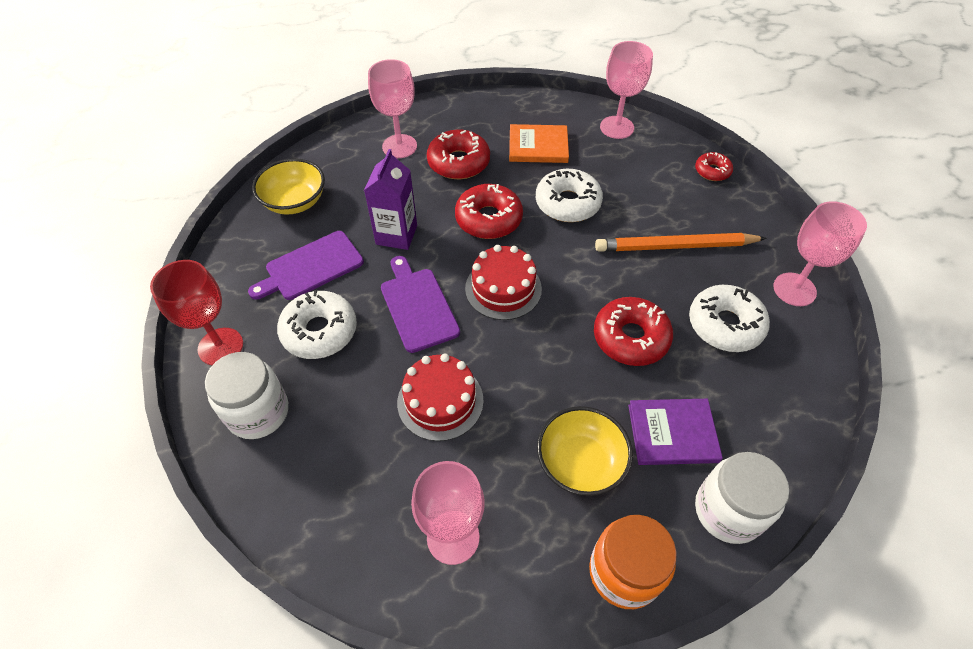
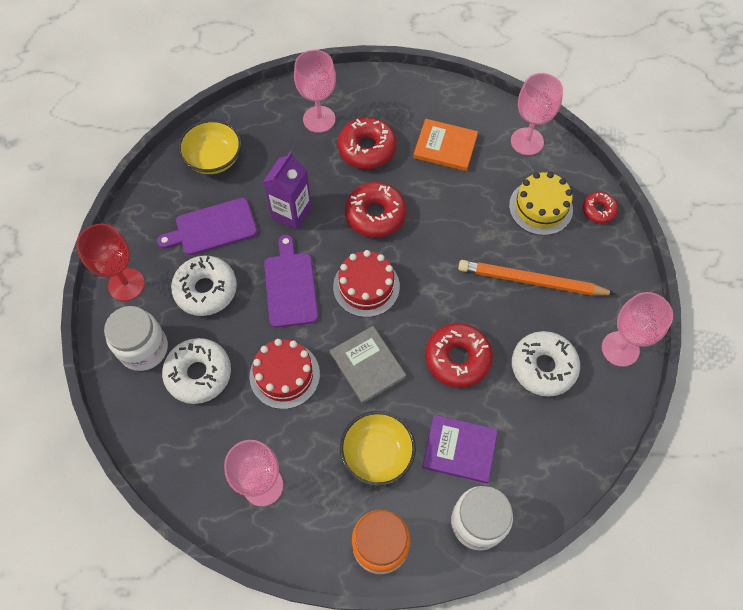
camera: 15 degrees right, 10 degrees up
(533, 368) = (367, 365): none -> grey book
(567, 203) = (451, 214): white donut -> white donut (199, 374)
(655, 179) = (540, 207): none -> yellow cake

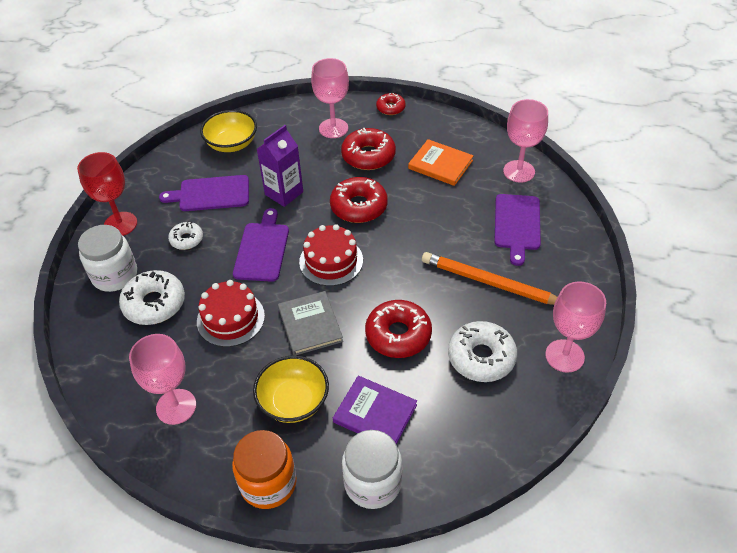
camera: 15 degrees right, 15 degrees down
(206, 290) = (186, 239): white donut -> white donut, size x0.57
(540, 207) = (517, 225): yellow cake -> purple cutting board
(598, 210) = (573, 236): red donut -> red donut (390, 108)

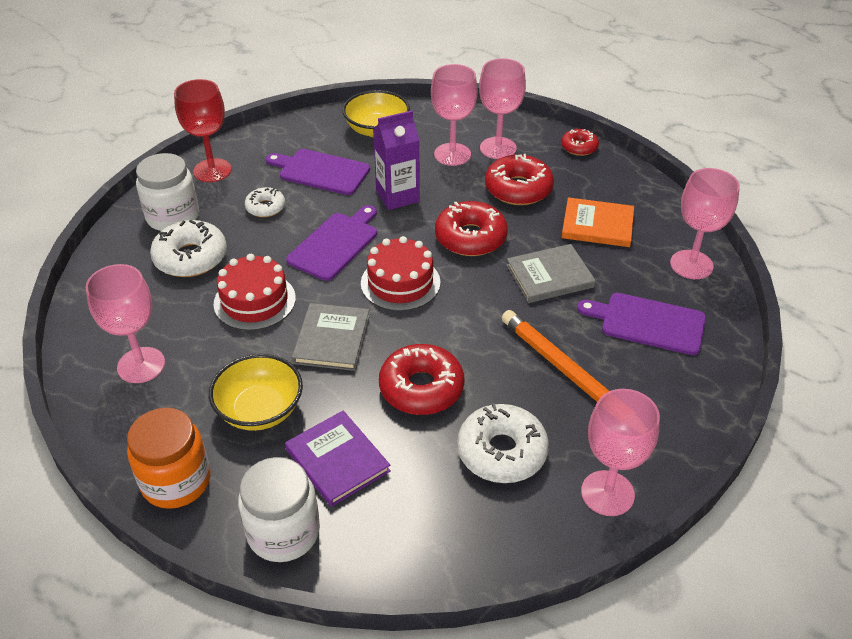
camera: 25 degrees right, 5 degrees down
(303, 145) = (452, 154): none -> pink goblet
(432, 215) = (550, 276): none -> grey book
(440, 164) = (597, 225): orange book -> orange book turned 45 degrees counterclockwise
(517, 225) = (648, 323): purple cutting board -> purple cutting board turned 75 degrees clockwise

